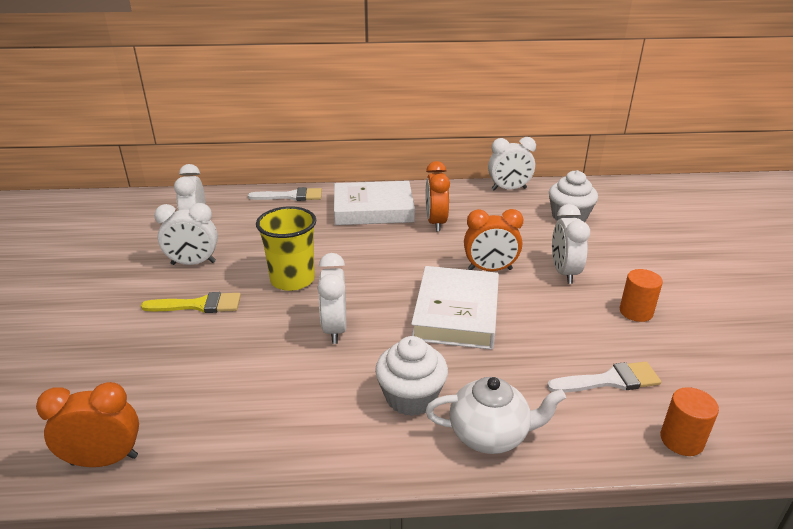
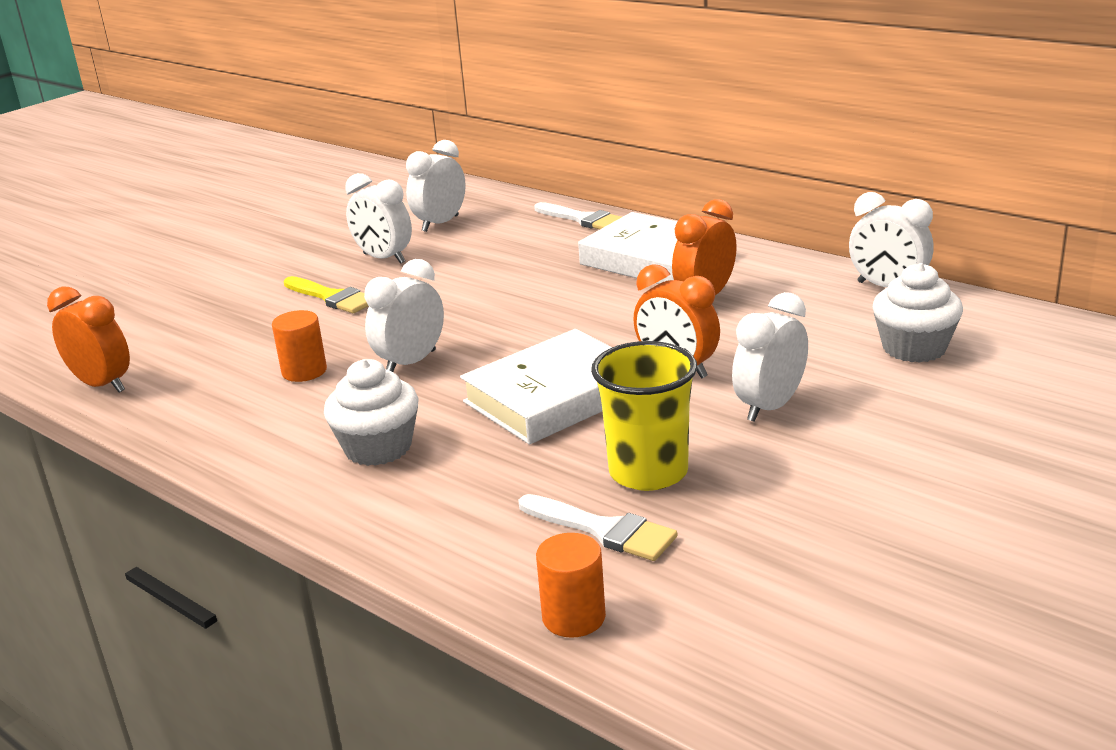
camera: 45 degrees right, 5 degrees down
(292, 280) = (446, 304): yellow cup -> yellow cup (648, 472)
(490, 434) = (392, 511): white teapot -> none
(636, 312) = (782, 484): orange cylinder -> orange cylinder (304, 371)

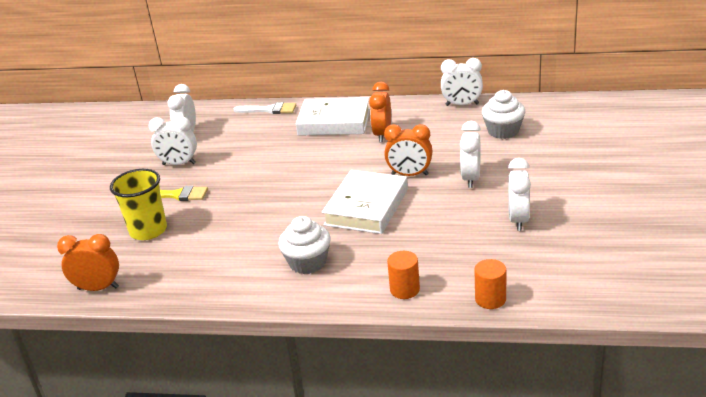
camera: 30 degrees left, 5 degrees up
(304, 371) = (215, 239): orange cylinder -> orange cylinder (404, 289)
(411, 363) = (270, 215): white clock -> white clock (518, 220)
(603, 530) = (460, 259): white brush -> none
(648, 472) = (451, 226): yellow cup -> yellow cup (148, 230)

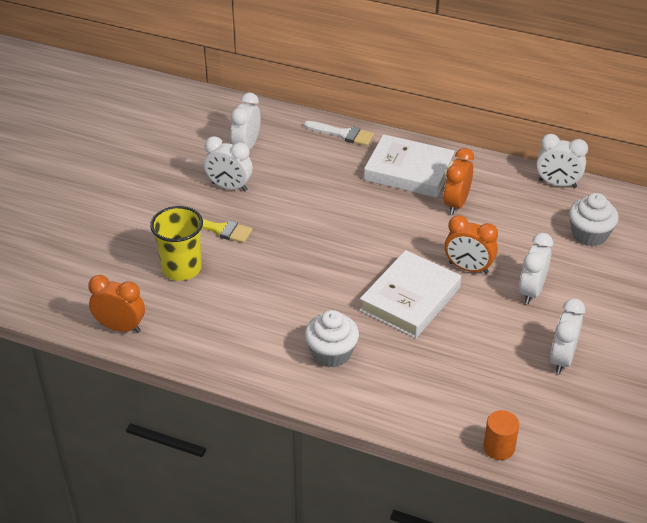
camera: 10 degrees right, 10 degrees up
(404, 289) = (418, 413): orange cylinder -> none

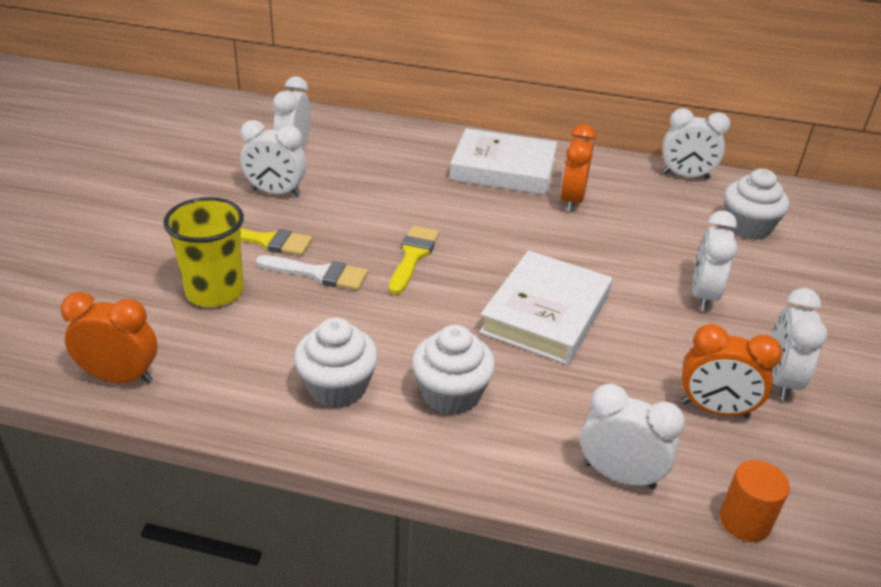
camera: 10 degrees left, 5 degrees down
(258, 343) = (337, 387): none -> white cupcake
(324, 247) = (413, 256): none -> yellow brush
(342, 134) = (413, 134): white brush -> white brush (318, 274)
(428, 414) = (619, 475): none -> white clock
(468, 268) = (611, 272): orange clock -> orange clock (715, 409)

